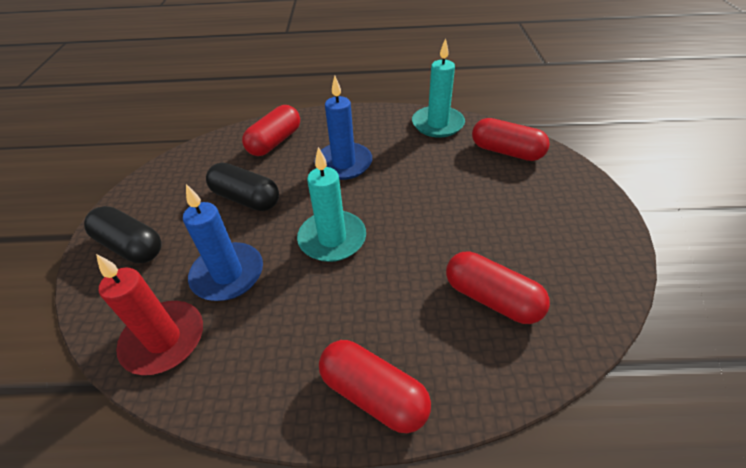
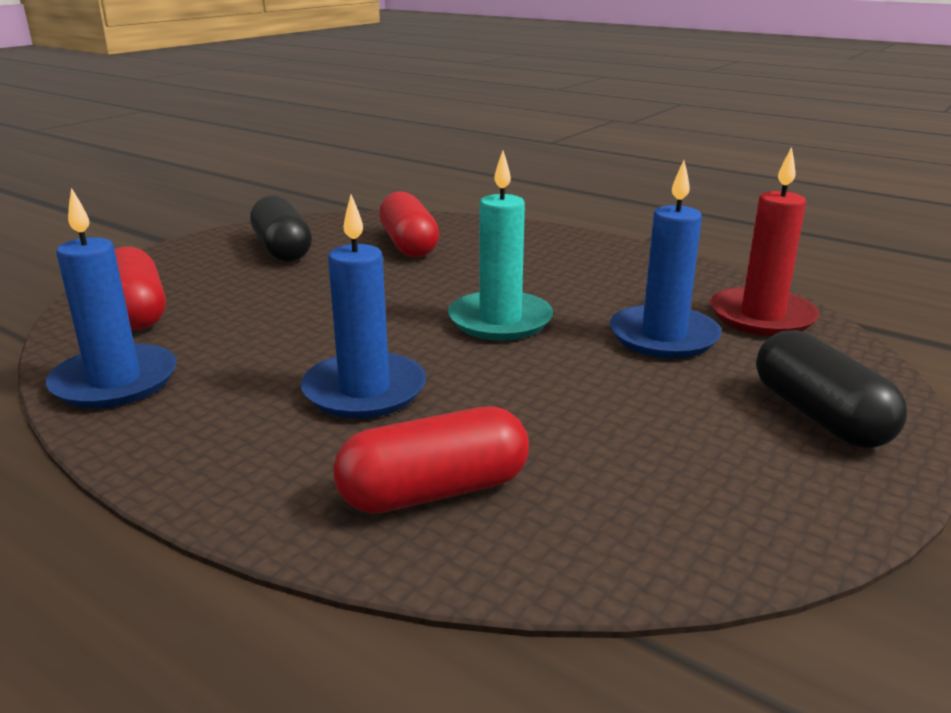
camera: 145 degrees left, 20 degrees down
(246, 199) = (583, 407): black capsule -> black capsule (282, 249)
(373, 394) = (572, 243): red capsule -> none
(437, 124) = (115, 381): turquoise candle -> blue candle

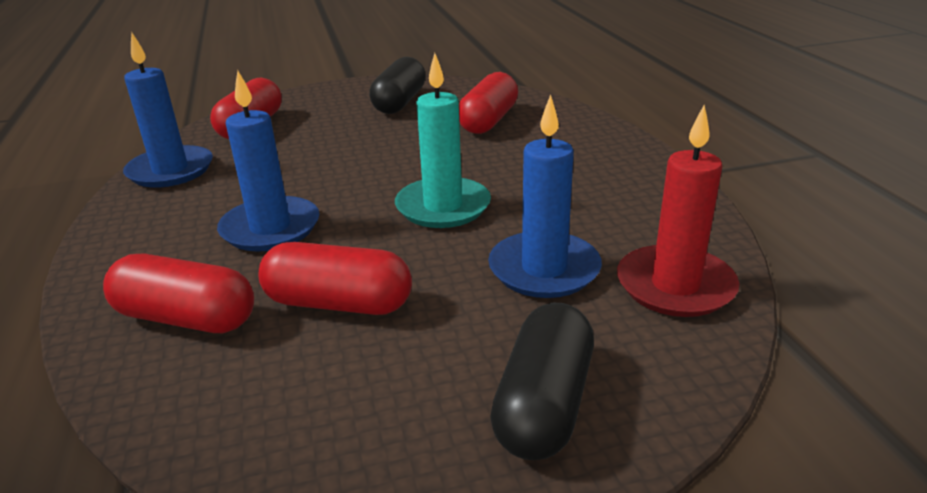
camera: 40 degrees right, 5 degrees up
(555, 420) = (338, 303): none -> red capsule

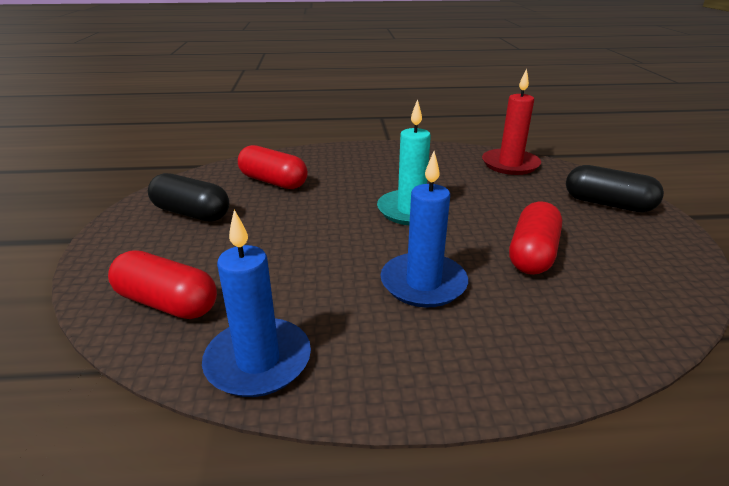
camera: 80 degrees left, 0 degrees up
(186, 318) = (558, 320): red capsule -> none
(544, 269) = (494, 190): blue candle -> none

